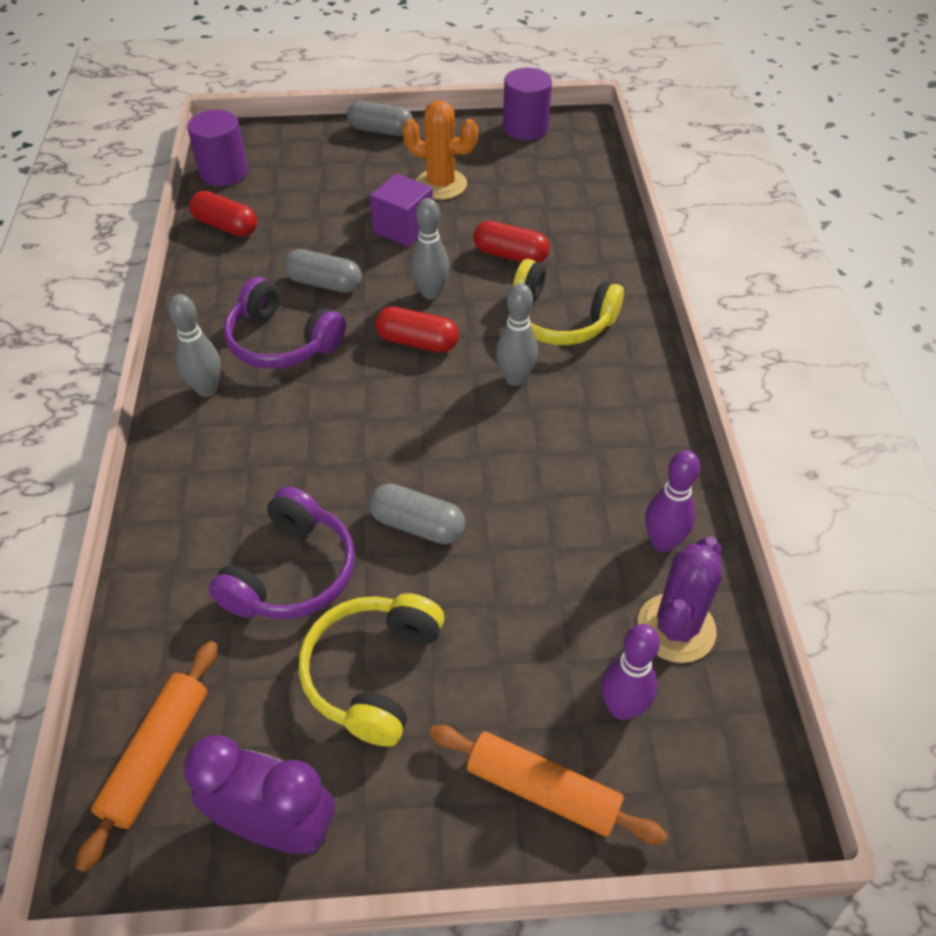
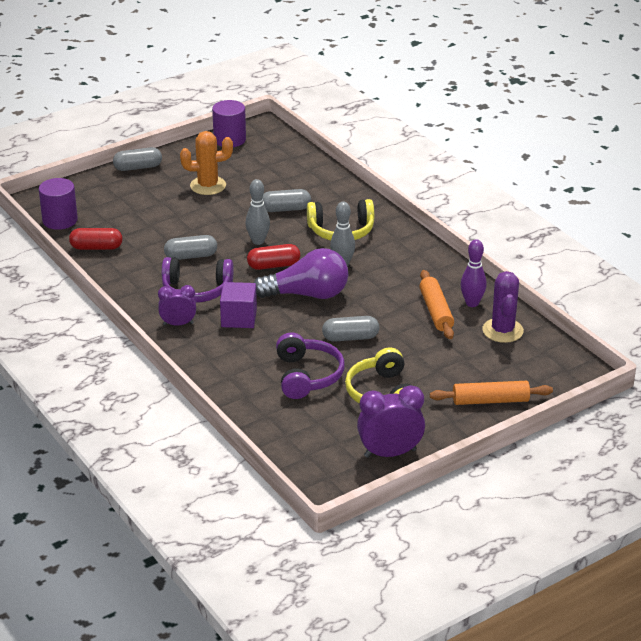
camera: 30 degrees left, 15 degrees down
(157, 756) = (313, 454): orange rolling pin -> orange rolling pin (436, 311)
(207, 389) = (178, 324): grey bowling pin -> purple clock
(403, 228) = (209, 215): purple cube -> purple cube (239, 318)
(421, 413) = (307, 294): none -> purple light bulb
(510, 255) = (285, 209): red capsule -> grey capsule
(622, 708) = (501, 364): purple bowling pin -> none

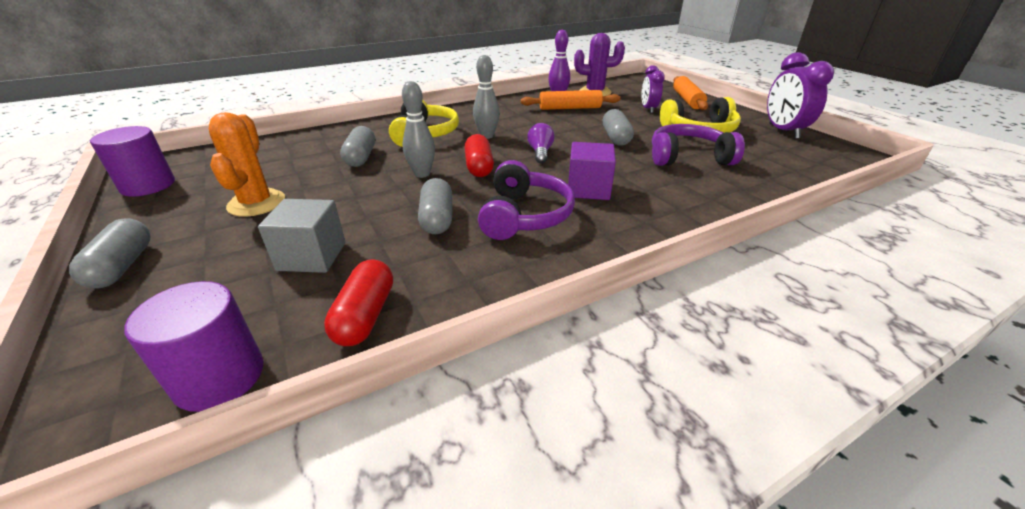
camera: 85 degrees left, 0 degrees up
(147, 220) = (312, 256): none -> grey cube
(178, 324) = (607, 230): purple clock -> purple clock (648, 109)
(307, 294) = (540, 153): purple light bulb -> purple light bulb, size x0.49

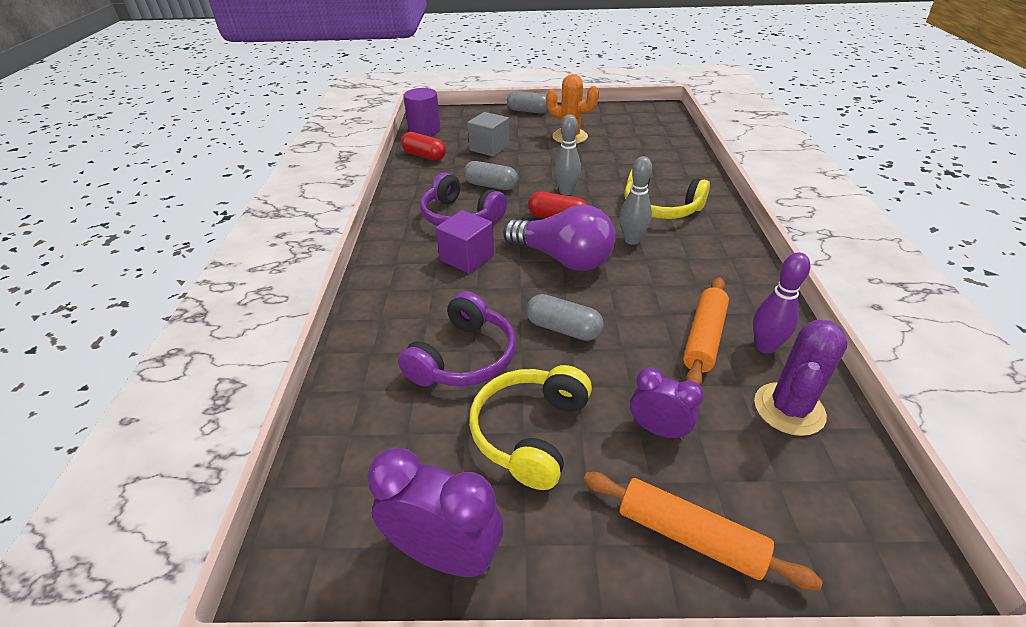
camera: 120 degrees right, 5 degrees up
(148, 185) = (624, 110): purple cylinder -> none
(361, 157) = (621, 173): grey capsule -> none
(540, 153) = (562, 259): purple light bulb -> purple light bulb, size x2.04

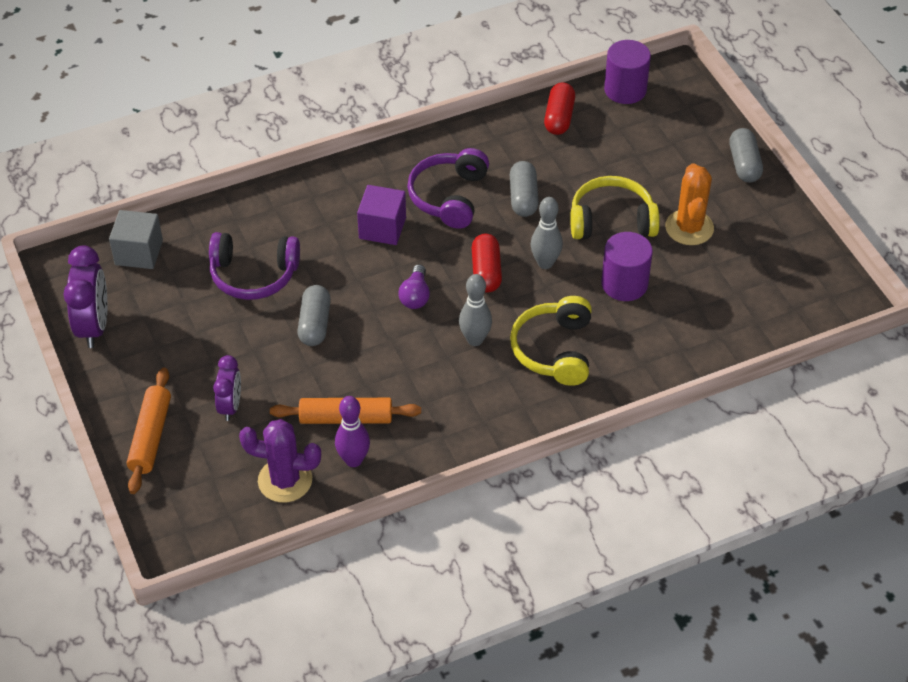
camera: 65 degrees right, 10 degrees up
(489, 148) = (612, 165): grey cube -> grey cube (139, 252)
(530, 432) = (198, 336): yellow headphones -> yellow headphones (611, 220)
(562, 259) = (415, 296): purple light bulb -> purple light bulb, size x0.49
(607, 167) = (624, 284): none -> purple cylinder

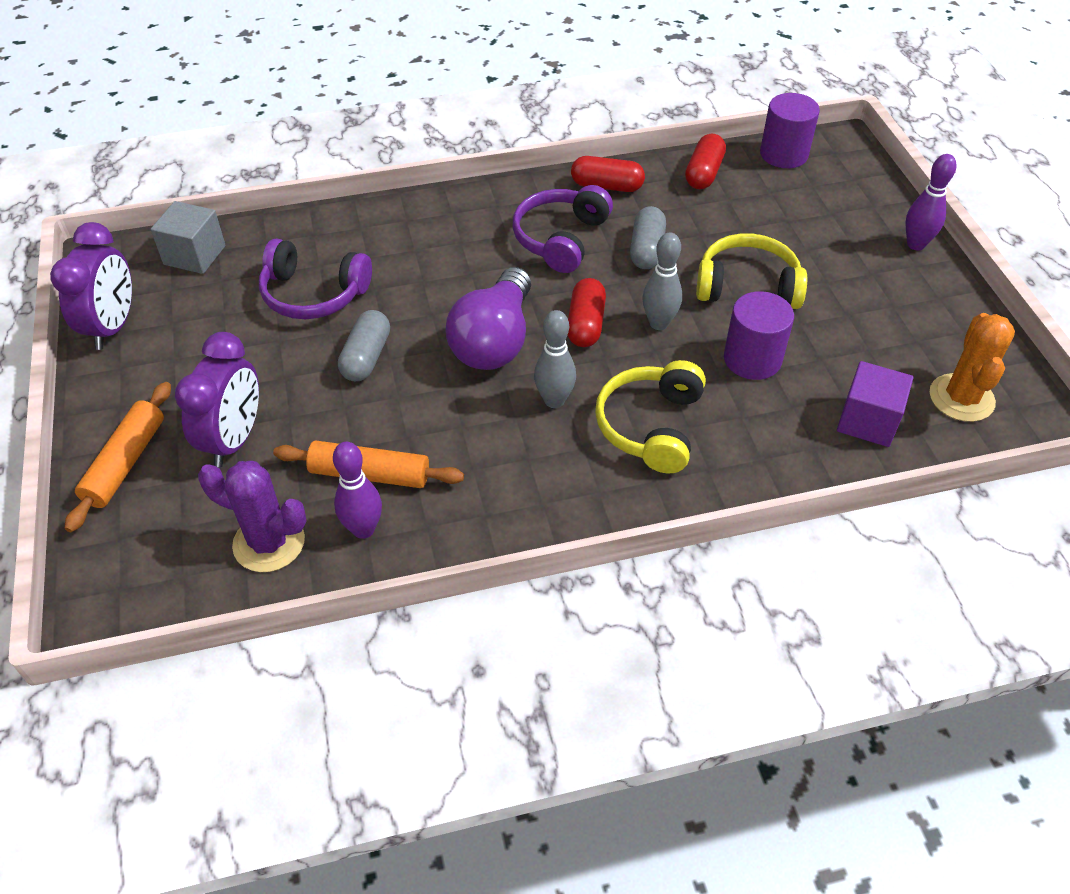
camera: 10 degrees right, 0 degrees up
(230, 406) = (234, 439): purple clock -> purple clock, size x1.59
(382, 228) = (476, 262): purple cube -> purple cube (867, 421)
(415, 296) = (494, 340): purple light bulb -> purple light bulb, size x2.04
(478, 141) = (606, 186): none -> red capsule
(689, 228) = (841, 305): orange cactus -> orange cactus (961, 398)
(744, 164) = (915, 244): grey capsule -> purple bowling pin

